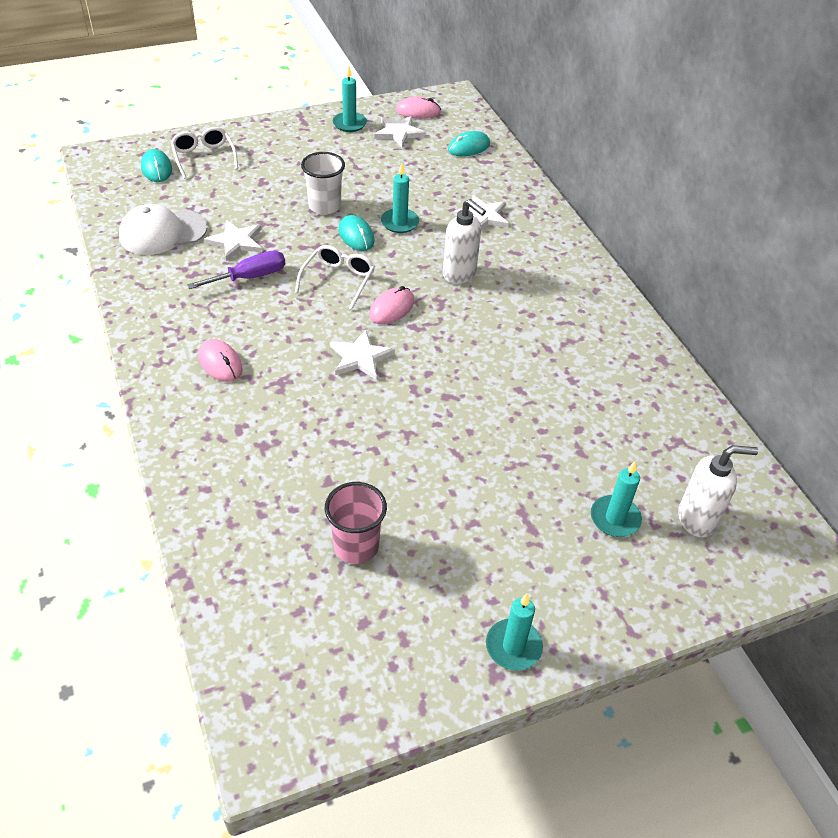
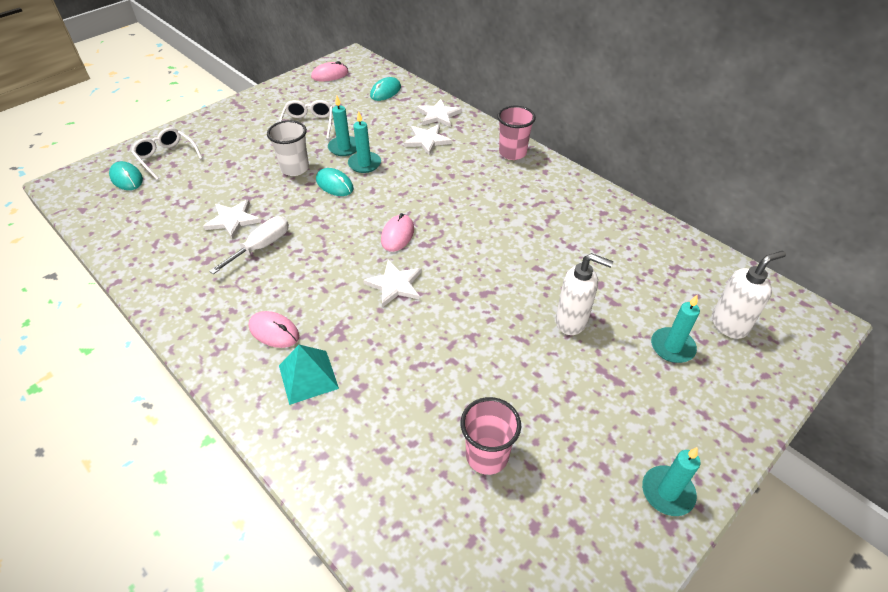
camera: 20 degrees left, 0 degrees up
(162, 232) = (160, 232): white cap -> none
(230, 415) = (308, 376): none -> turquoise pyramid
(250, 277) = (261, 246): purple screwdriver -> white screwdriver
(338, 281) = (340, 226): white glasses -> white glasses (308, 124)
(349, 124) = (279, 98): turquoise candle -> turquoise candle (344, 148)
(399, 133) = (324, 95): white star -> white star (438, 115)
(460, 274) = (436, 190): white soap dispenser -> white soap dispenser (572, 321)
(571, 258) = (512, 153): none -> pink cup

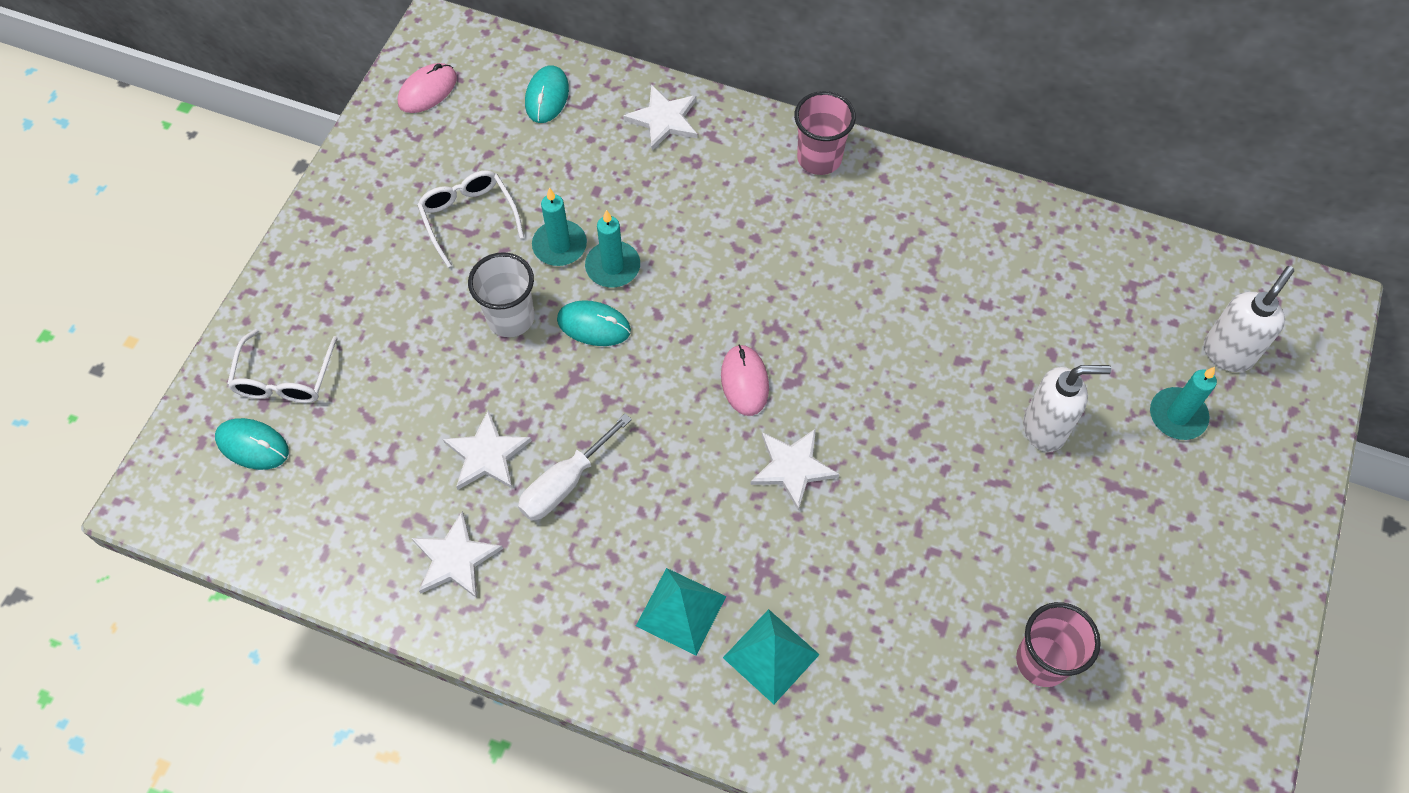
camera: 25 degrees left, 15 degrees up
(166, 157) = (285, 378): white glasses -> white glasses turned 105 degrees counterclockwise
(261, 246) = (564, 483): white screwdriver -> white screwdriver turned 150 degrees counterclockwise
(274, 331) = (681, 611): pink mouse -> turquoise pyramid
(427, 140) = (678, 181): white star -> white star (455, 559)
(667, 492) = (1250, 614): turquoise candle -> none

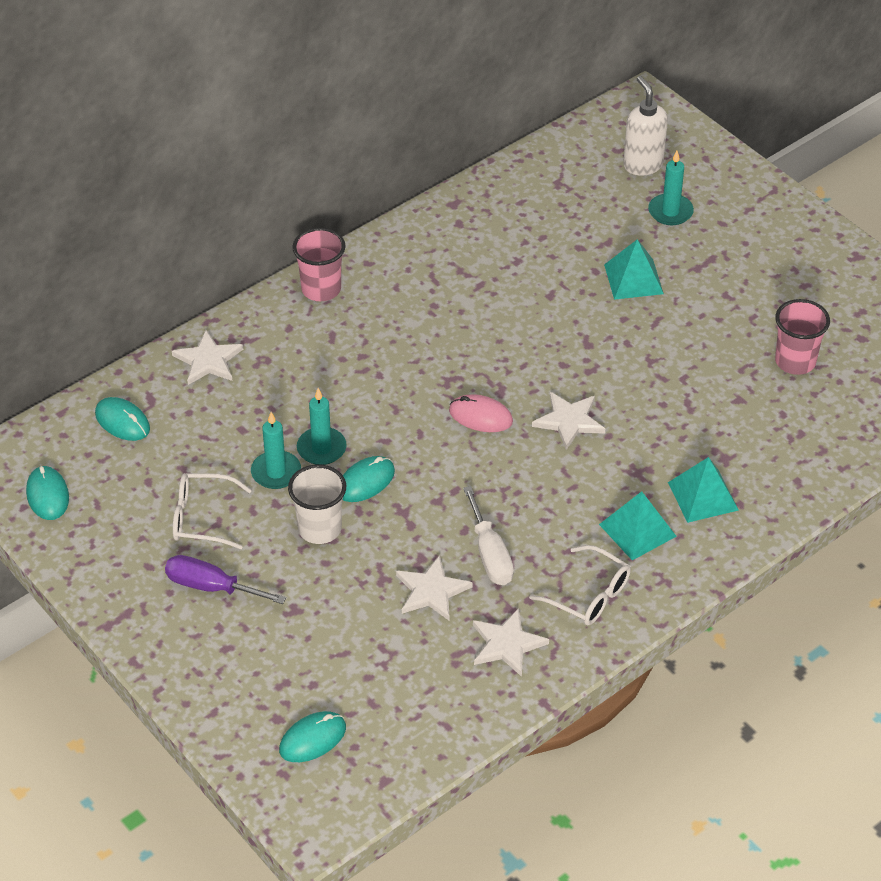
camera: 60 degrees left, 15 degrees down
(285, 378) = (263, 695): white glasses -> white glasses (588, 595)
(391, 268) = (211, 587): none -> purple screwdriver
(427, 90) = (47, 495): pink mouse -> turquoise mouse
(1045, 429) = (633, 279): white soap dispenser -> turquoise pyramid

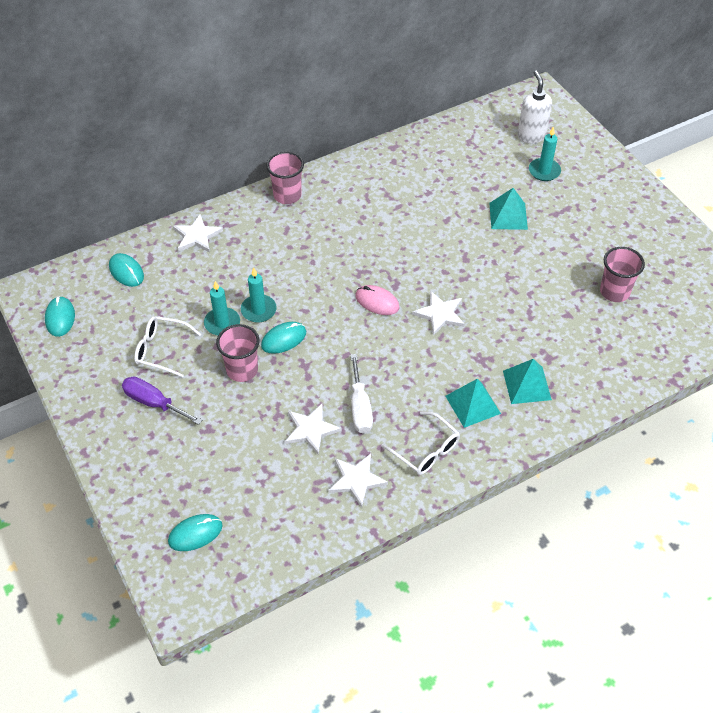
camera: 10 degrees right, 5 degrees up
(319, 529) = (242, 370): white cup -> pink cup

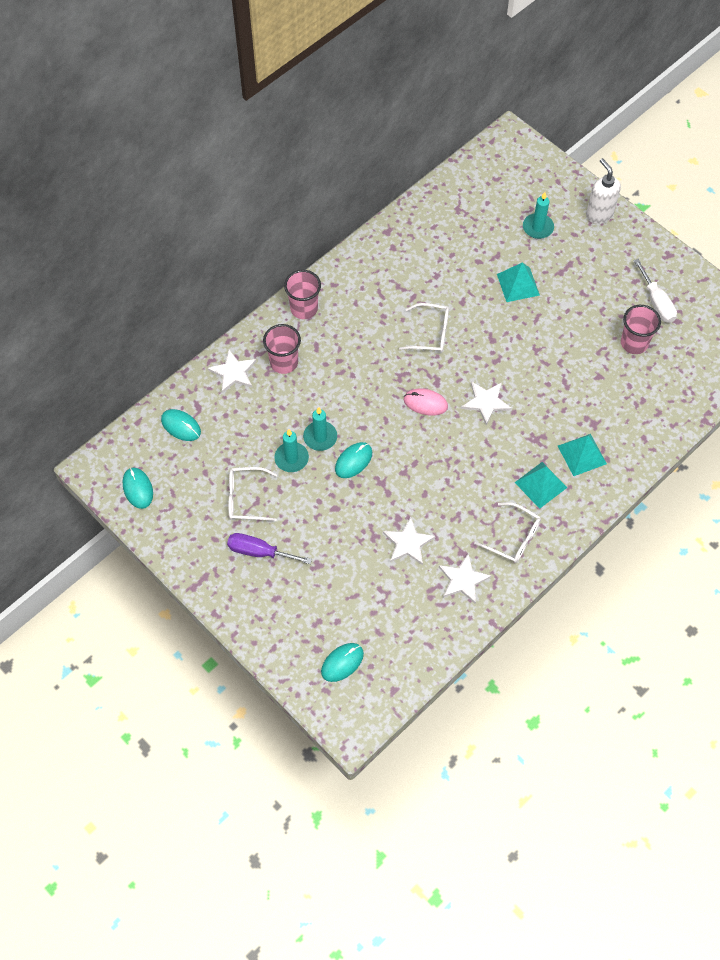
camera: 15 degrees left, 10 degrees up
(242, 370) = (327, 500): pink cup -> pink cup (284, 362)
(360, 407) = (444, 511): white screwdriver -> white screwdriver (656, 302)
(404, 241) = (430, 333): none -> white glasses
(531, 136) = (515, 190): white soap dispenser -> white soap dispenser (599, 214)

